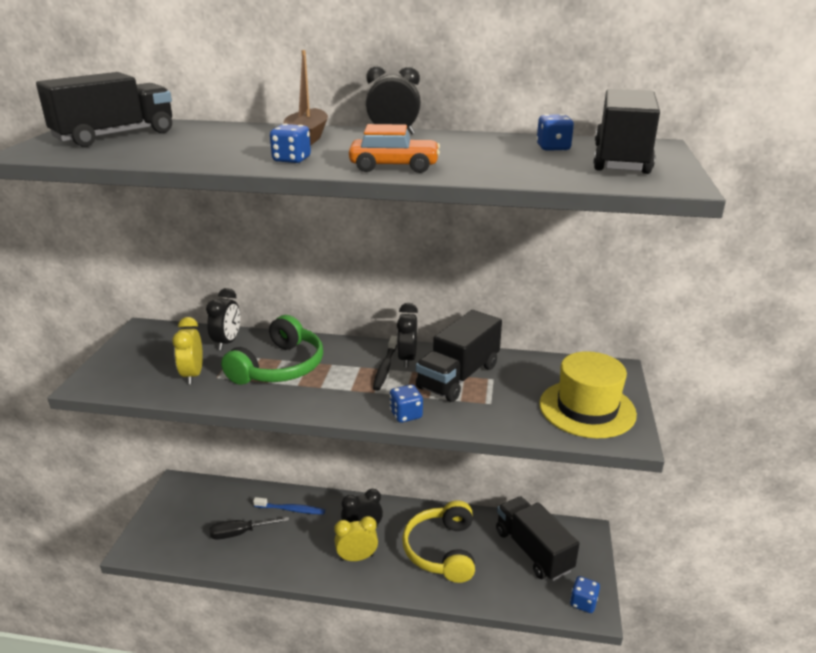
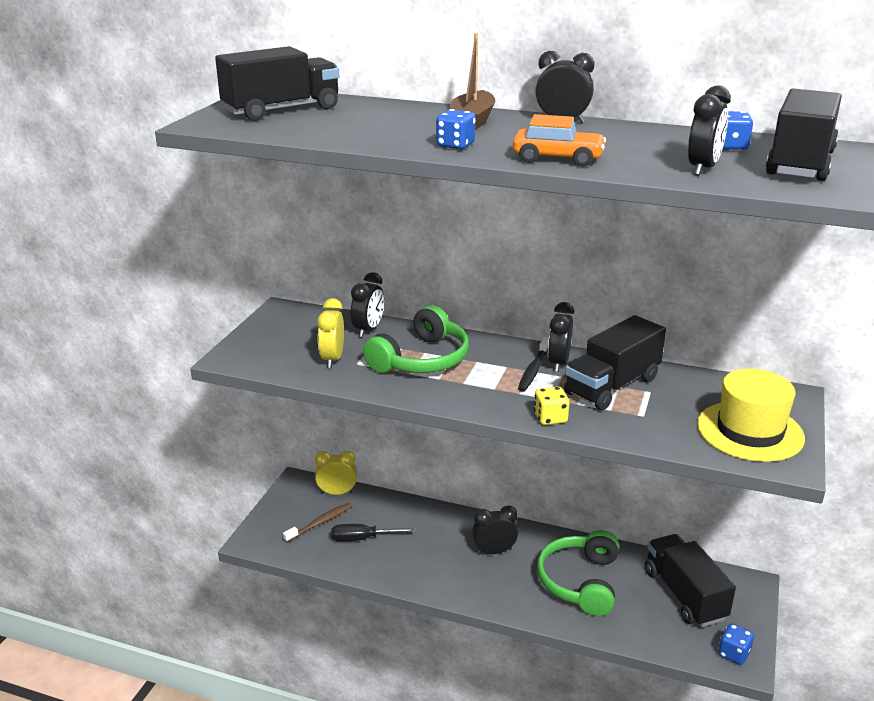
camera: 10 degrees right, 0 degrees up
(199, 522) = (320, 523): none -> brown toothbrush
(291, 509) = (418, 522): blue toothbrush -> none
(357, 558) = (485, 577): yellow clock -> yellow clock (337, 493)
(406, 415) = (550, 418): blue dice -> yellow dice
(441, 550) = (580, 582): yellow headphones -> green headphones
(534, 169) = (703, 169): none -> black clock

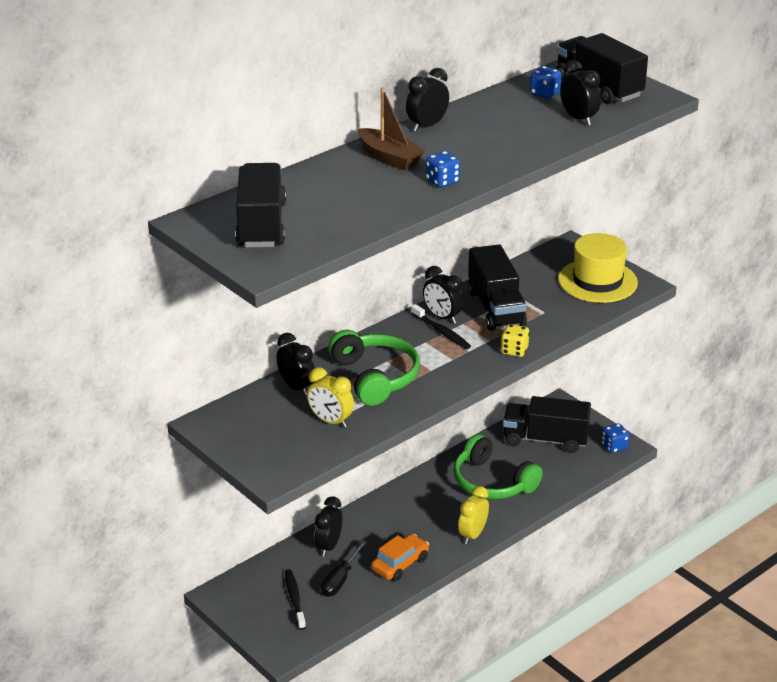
camera: 60 degrees left, 5 degrees up
(320, 523) = (294, 599): brown toothbrush -> black toothbrush
(337, 493) = (260, 574): yellow clock -> yellow clock (472, 535)
(494, 551) = (421, 511): black clock -> black clock (329, 546)
(557, 158) = (510, 156): orange car -> orange car (400, 564)

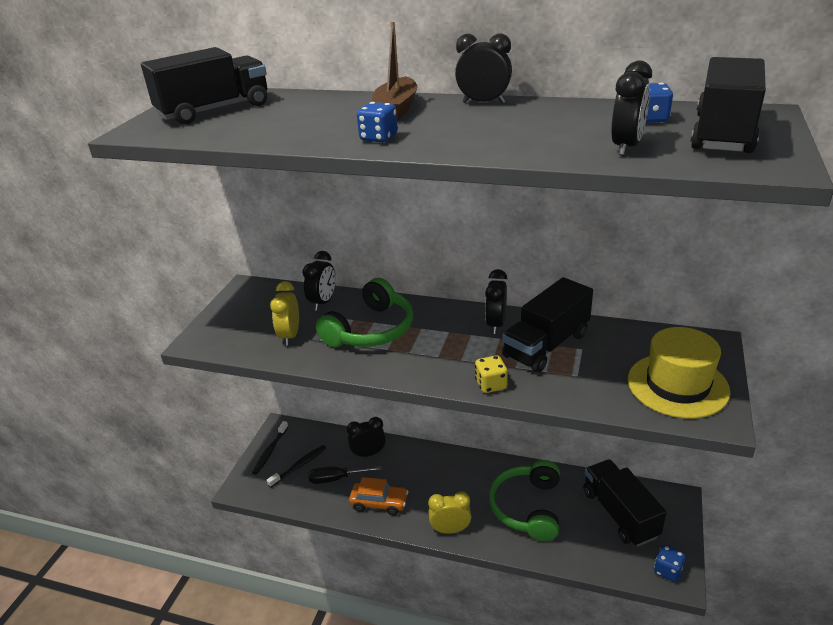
camera: 60 degrees right, 0 degrees up
(442, 332) = (473, 333): black toothbrush -> black toothbrush (270, 451)

